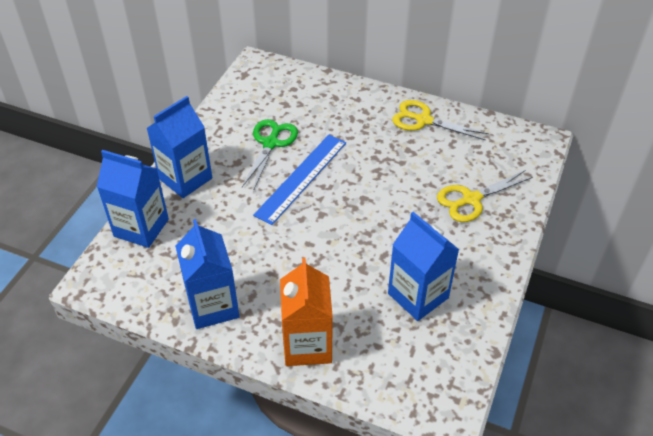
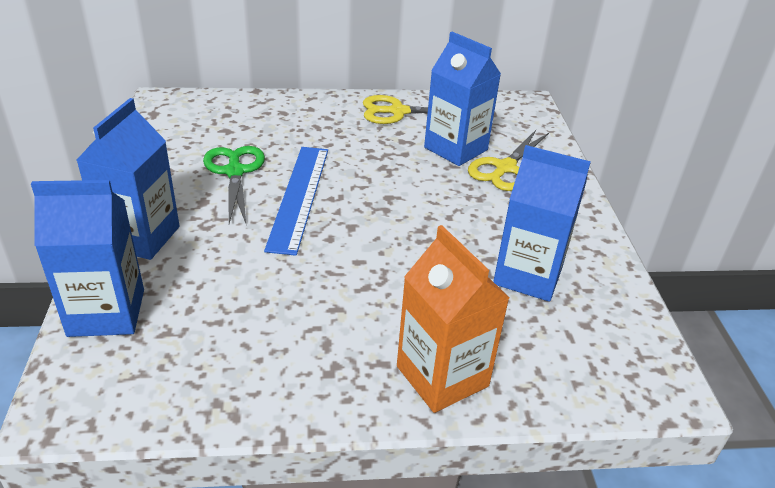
camera: 30 degrees left, 10 degrees down
(213, 306) = (279, 375): blue carton -> blue carton (456, 149)

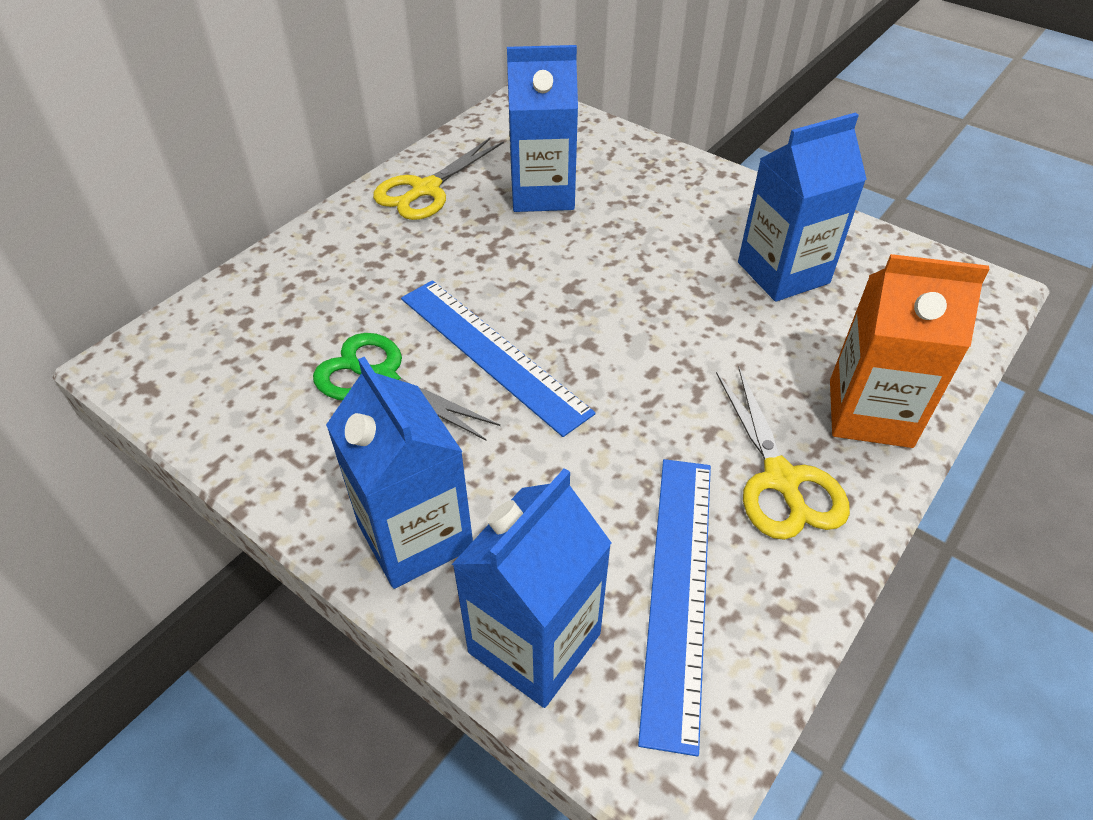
camera: 45 degrees left, 10 degrees up
(193, 352) = (678, 590): none -> blue ruler
(505, 168) = (612, 184): yellow scissors -> yellow scissors (781, 480)

